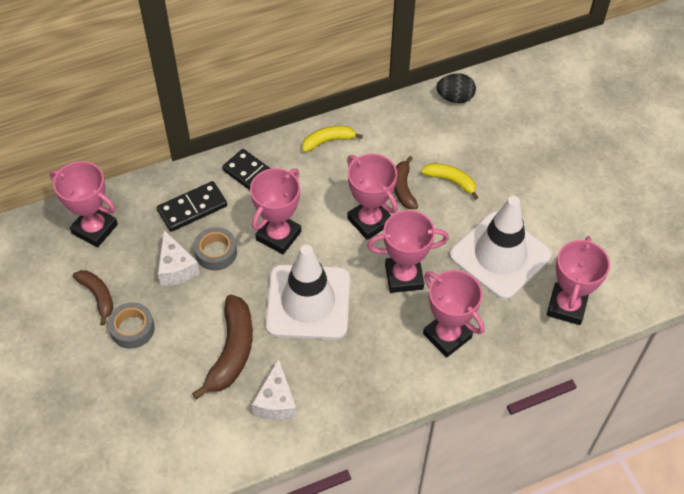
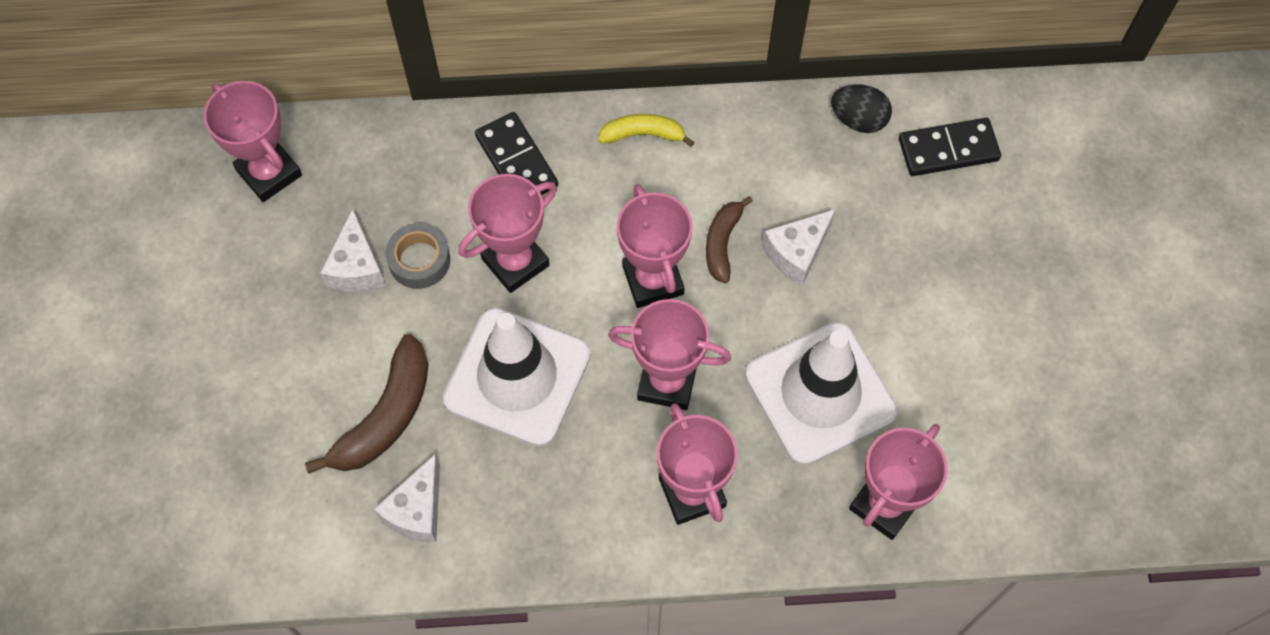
camera: 20 degrees right, 10 degrees up
(98, 296) = (238, 275): brown banana -> none
(132, 329) = (266, 339): grey tape -> none
(192, 208) = (412, 182): black domino -> black domino (948, 149)
(451, 181) = (796, 253): yellow banana -> white cheese

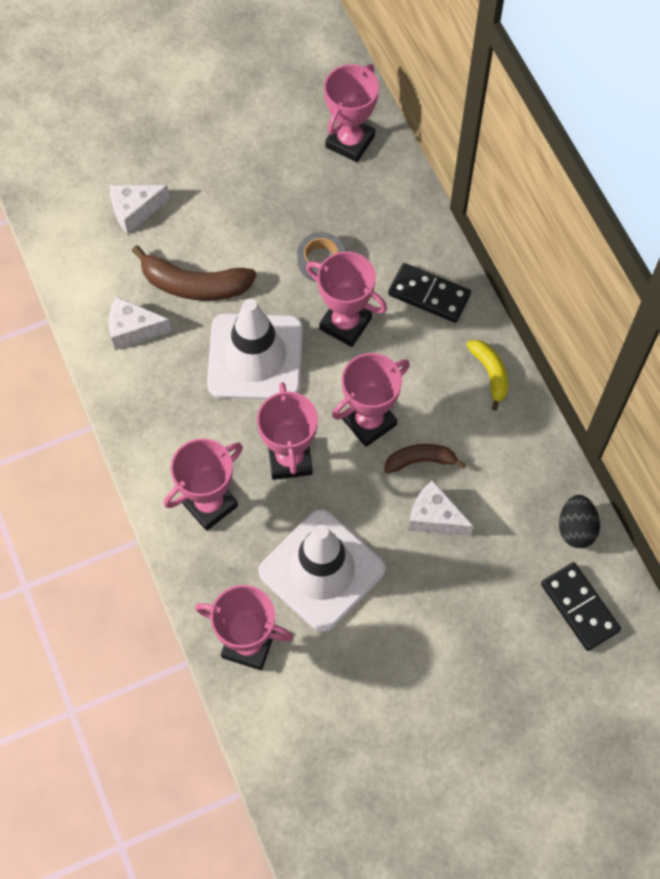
camera: 70 degrees right, 0 degrees up
(356, 267) = (299, 224): white cheese -> white cheese (135, 211)
(517, 161) = (429, 295): black domino -> black domino turned 75 degrees clockwise

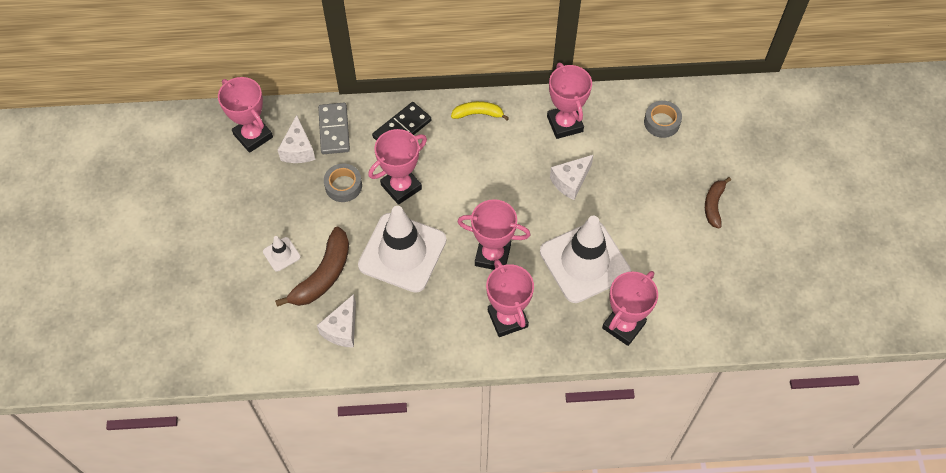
camera: 70 degrees left, 5 degrees down
(135, 211) = (238, 298): white cheese -> white cheese (298, 149)
(205, 232) = (281, 254): none -> white traffic cone
(369, 421) = (484, 197): pink trophy -> pink trophy (564, 124)
(395, 222) = (334, 130): none -> grey domino
(420, 460) = (526, 176): brown banana -> brown banana (713, 205)
(576, 528) = (607, 105): black egg -> none
(579, 607) = (661, 122): black domino -> grey tape

